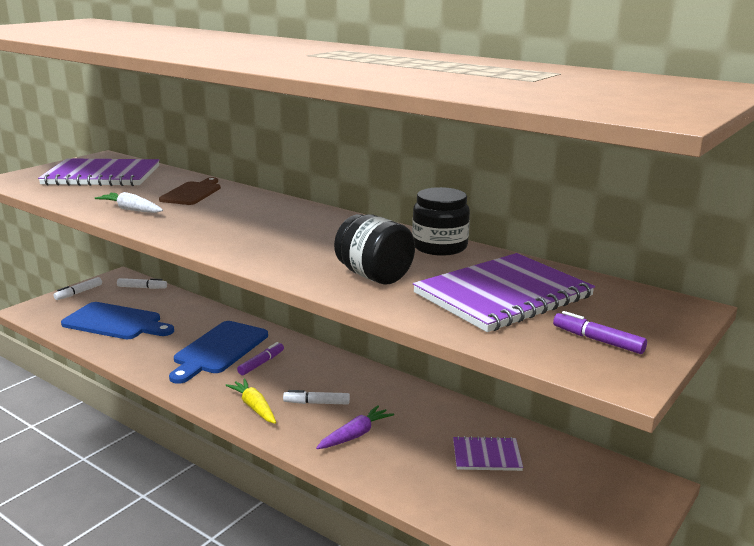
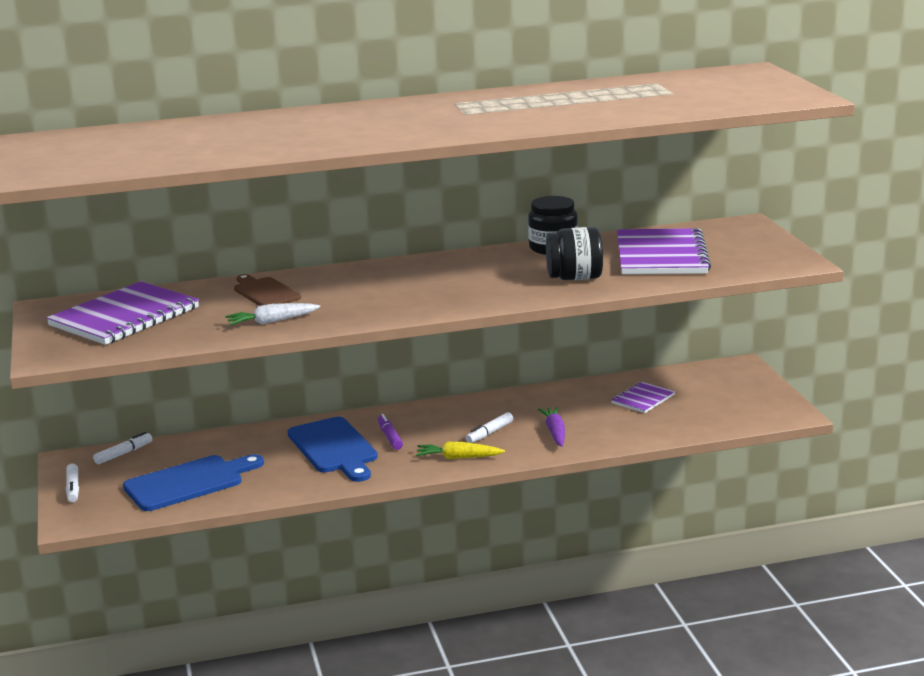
camera: 50 degrees left, 0 degrees up
(598, 340) = (754, 254): purple marker -> none

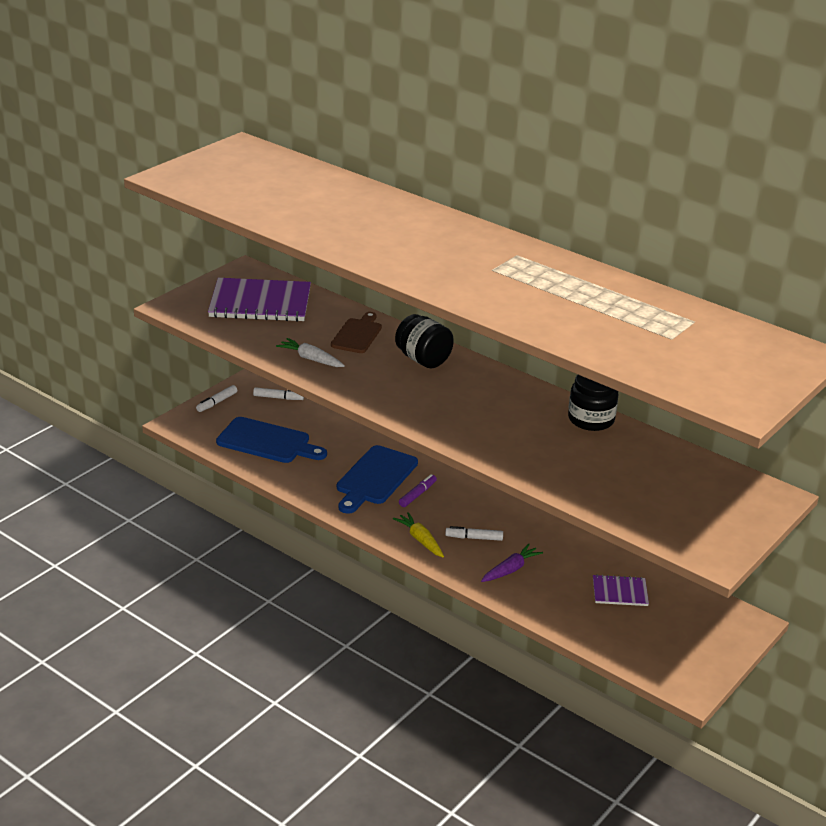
camera: 50 degrees right, 10 degrees up
(574, 278) = (539, 453): black jar -> black jar (423, 359)
(661, 255) = (640, 478): purple notebook -> none

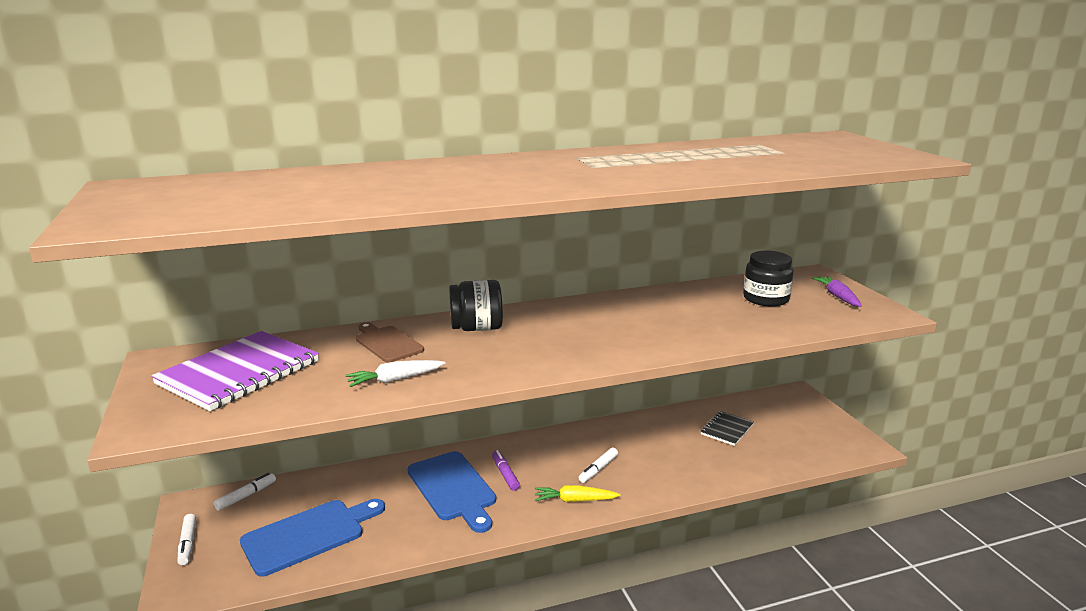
camera: 55 degrees left, 10 degrees down
(510, 569) = (659, 468): purple carrot -> purple carrot (837, 296)
(591, 419) = (654, 296): black jar -> black jar (766, 299)
(620, 592) = (727, 429): purple notebook -> black notebook

